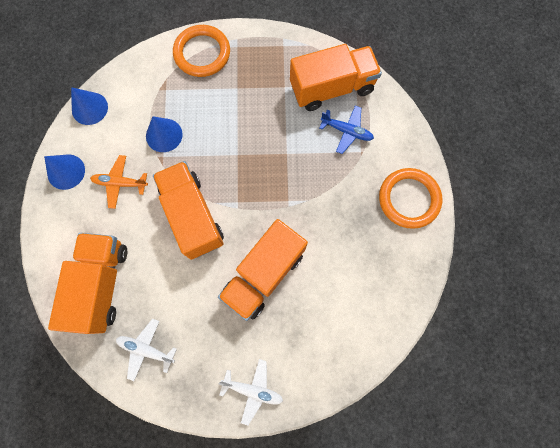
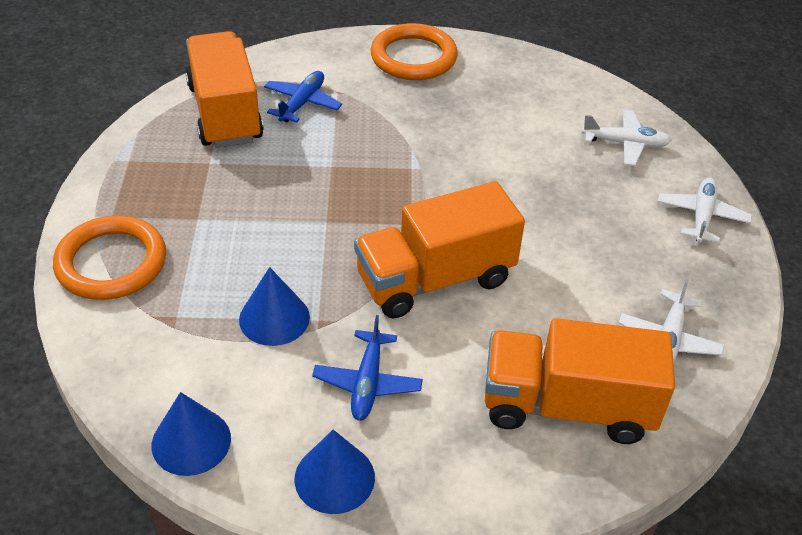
camera: 90 degrees left, 30 degrees down
(120, 183) = (367, 383): orange plane -> blue plane
(264, 274) = (529, 198): orange truck -> none
(325, 346) = (625, 144): none -> white plane

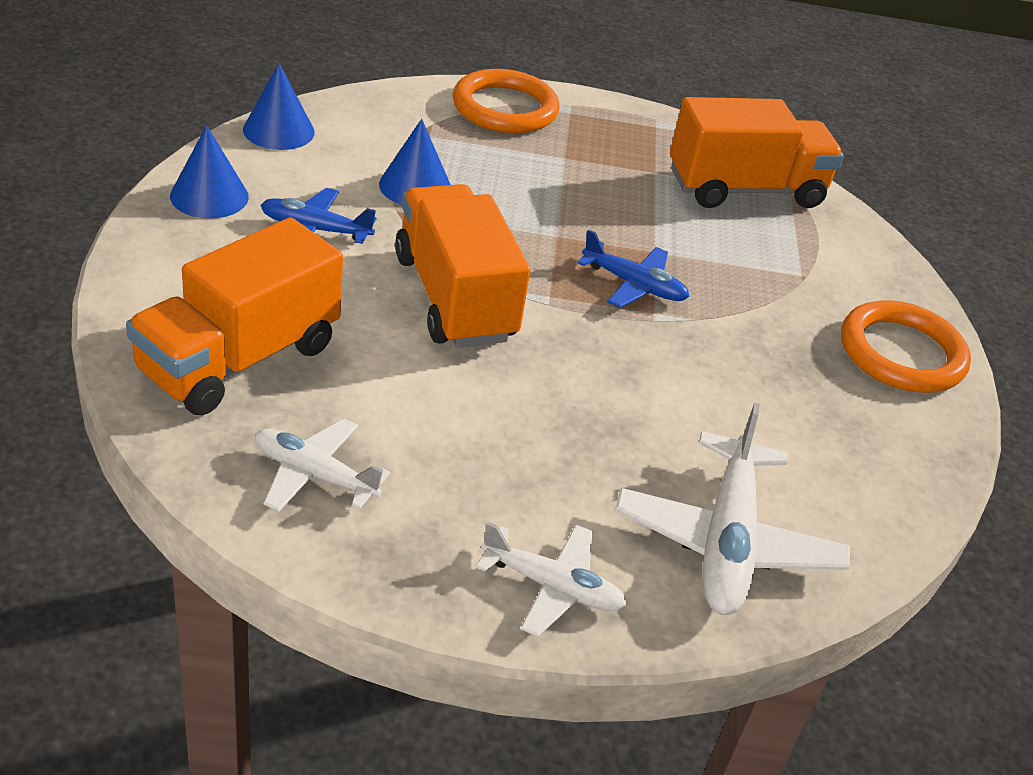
camera: 90 degrees right, 5 degrees down
(302, 103) = (773, 245): blue plane -> blue plane (634, 285)
(567, 406) = (239, 359): orange truck -> orange truck turned 150 degrees counterclockwise
(625, 144) = (726, 541): white plane -> white plane, size x1.65

